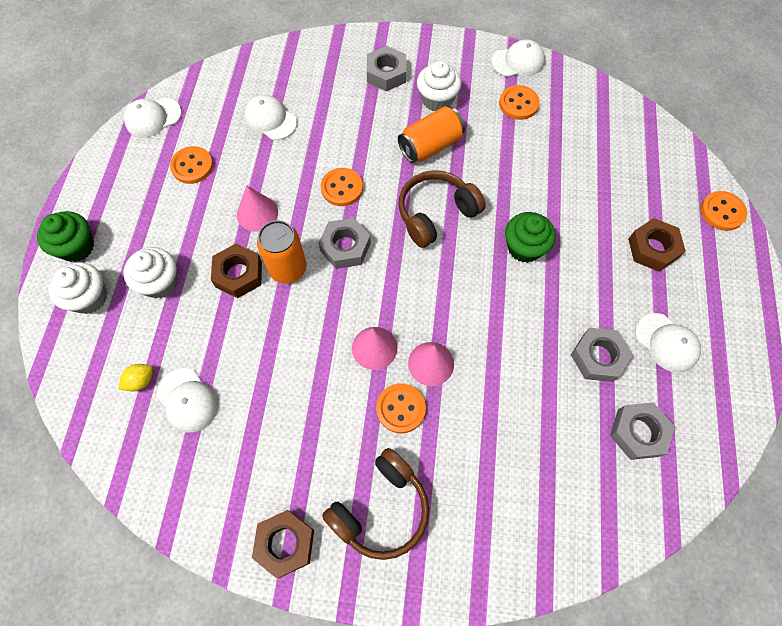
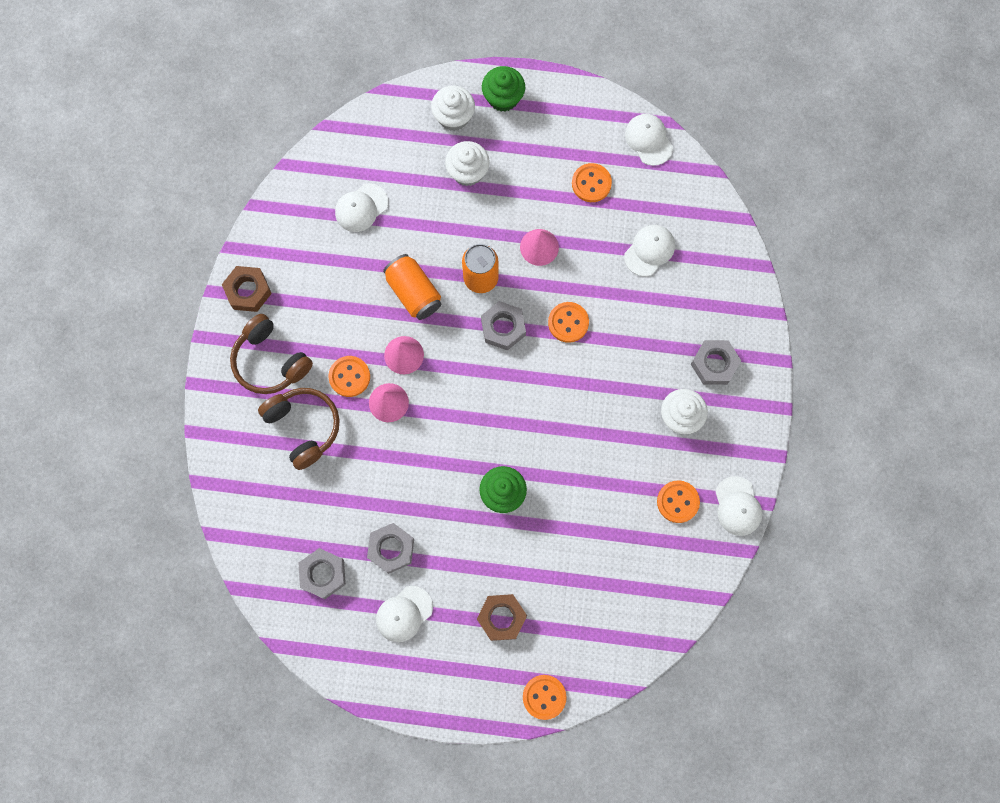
camera: 90 degrees right, 10 degrees up
(141, 381) = (378, 169): yellow lemon -> none
(239, 274) = (475, 236): brown nut -> none
(430, 146) = (620, 408): orange can -> orange can (414, 292)
(436, 214) = (540, 411): brown headphones -> brown headphones (304, 427)

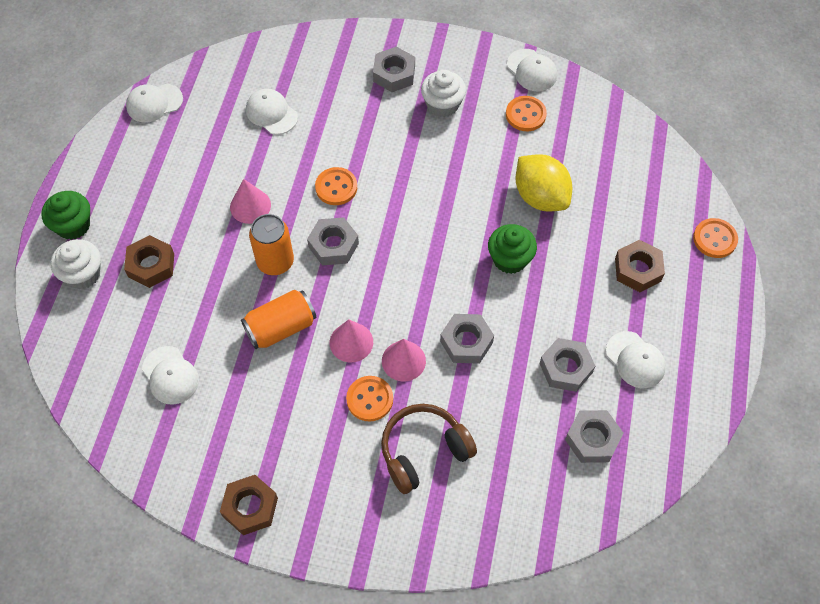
camera: 85 degrees left, 15 degrees down
(270, 361) = (341, 485): brown headphones -> none
(411, 457) = (466, 342): none -> grey nut
(467, 172) = (151, 265): white cupcake -> brown nut
(577, 520) = (540, 197): none -> yellow lemon
(591, 183) = (190, 155): orange button -> none
(737, 506) = (532, 70): white cap -> white cap turned 60 degrees clockwise

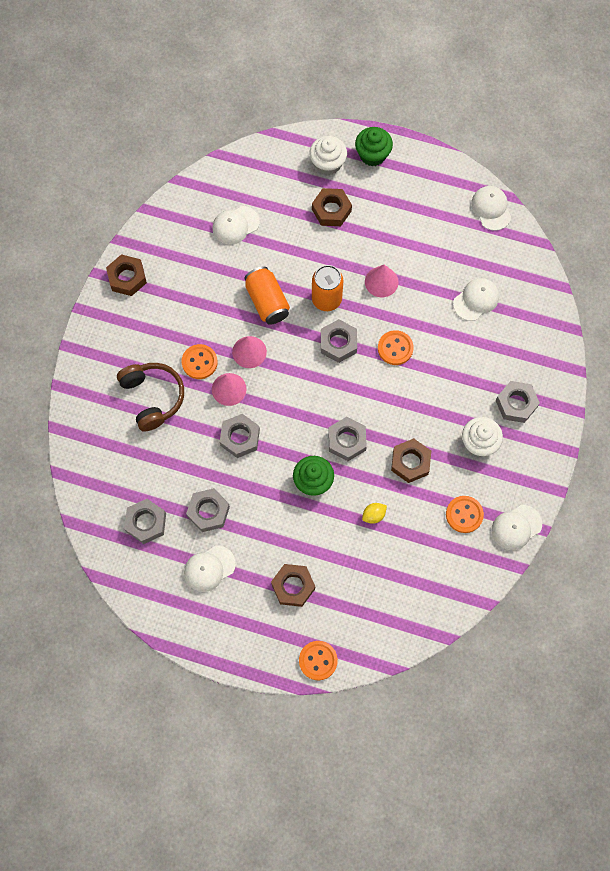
camera: 95 degrees right, 10 degrees up
(456, 228) = (347, 441): none -> grey nut
(473, 166) = (410, 462): none -> brown nut
(540, 197) = (373, 515): yellow lemon -> yellow lemon, size x0.44

